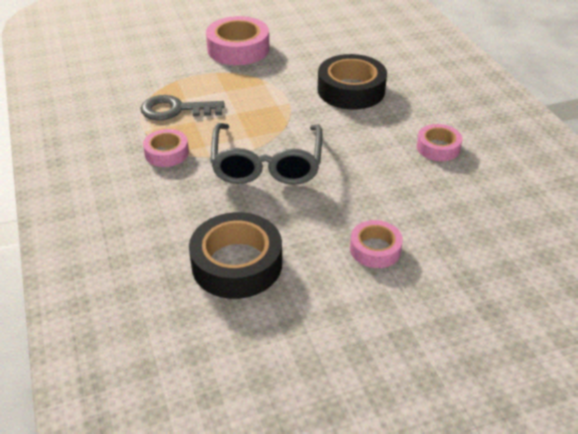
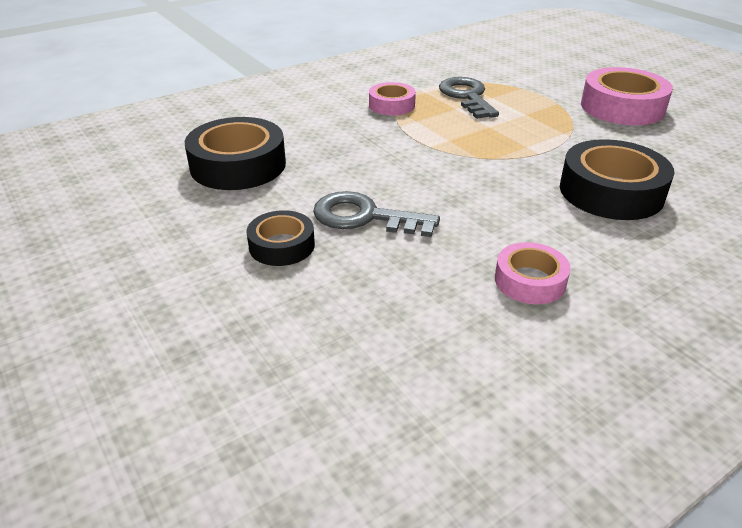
camera: 75 degrees right, 5 degrees down
(267, 164) = (406, 157): grey glasses -> none
(348, 201) = (365, 217): none -> grey key
(375, 249) = (282, 245): pink tape -> black tape

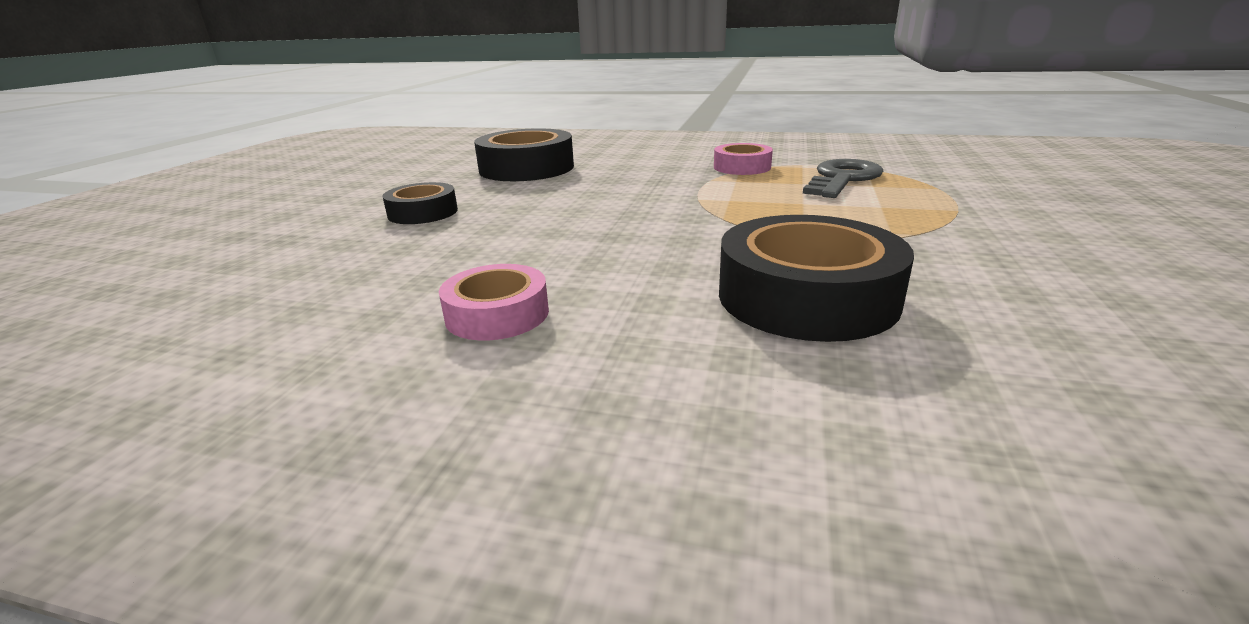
camera: 50 degrees right, 10 degrees down
(365, 217) = (513, 219): grey key -> none
(622, 107) = (1068, 238): pink tape -> none

